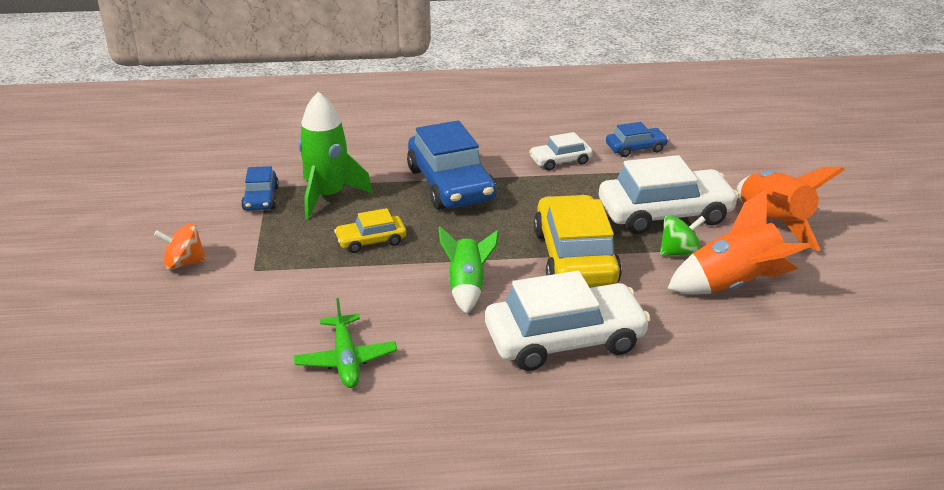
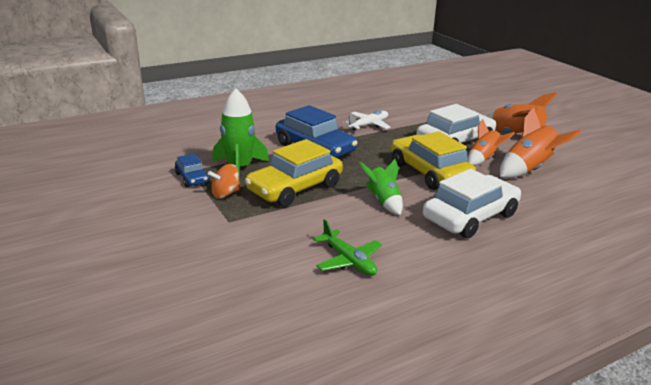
camera: 25 degrees left, 5 degrees down
(184, 263) = (171, 228): orange spinning top -> orange spinning top (225, 194)
(371, 241) = (295, 188): yellow car -> yellow car, size x1.99
(560, 161) = (369, 125): white car -> white plane
(635, 148) = (404, 112): blue car -> none
(679, 253) = (483, 159): green spinning top -> orange rocket

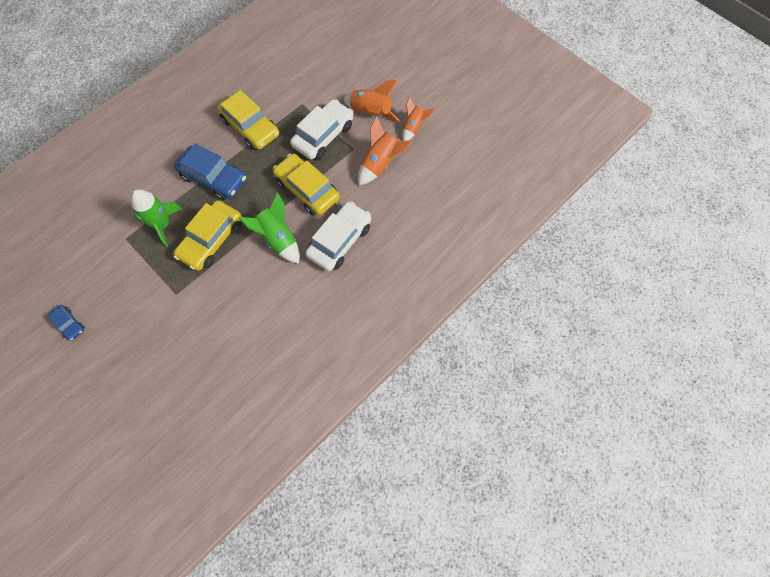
camera: 15 degrees left, 40 degrees up
(192, 178) = (130, 249): blue car -> blue car (69, 324)
(225, 194) = (163, 262): orange spinning top -> none
(348, 260) = (265, 313): green plane -> none
(369, 125) = (250, 127): white plane -> yellow car
(383, 201) = (278, 239): green rocket -> green rocket, size x1.50
(483, 159) = (347, 158): orange rocket -> orange rocket (414, 127)

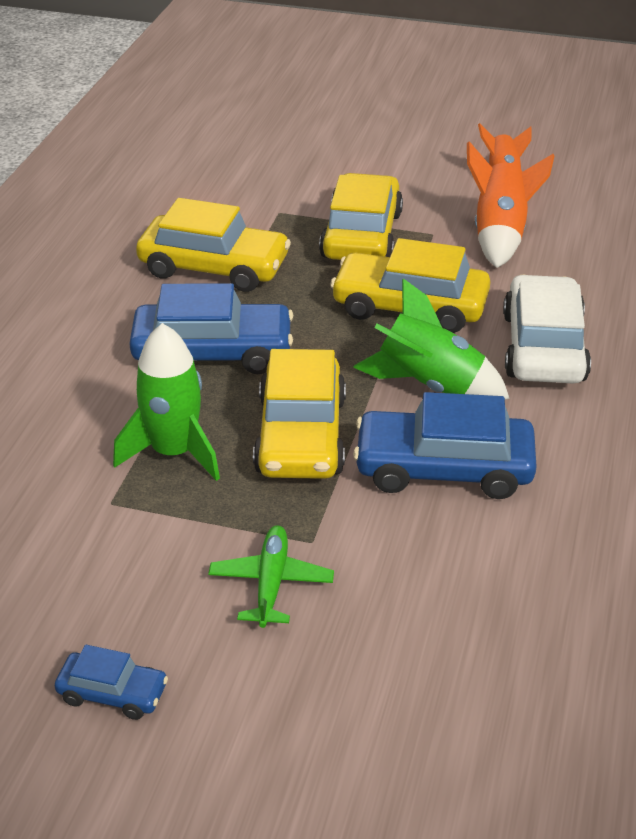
camera: 30 degrees left, 30 degrees down
(148, 306) = (271, 583): none -> green plane
(247, 285) = (443, 468): none -> blue car
(323, 135) = (361, 235): white car -> yellow car
(371, 113) = (414, 187): orange rocket -> none

